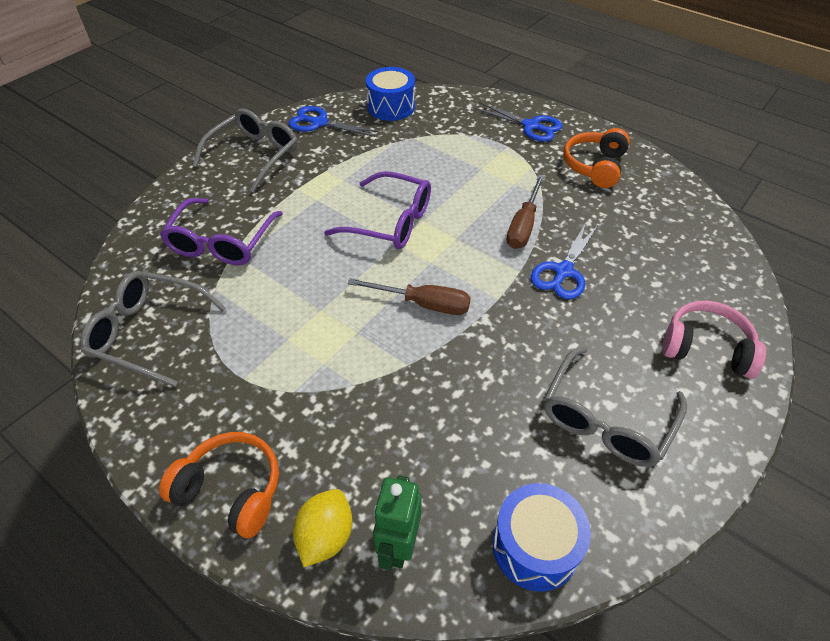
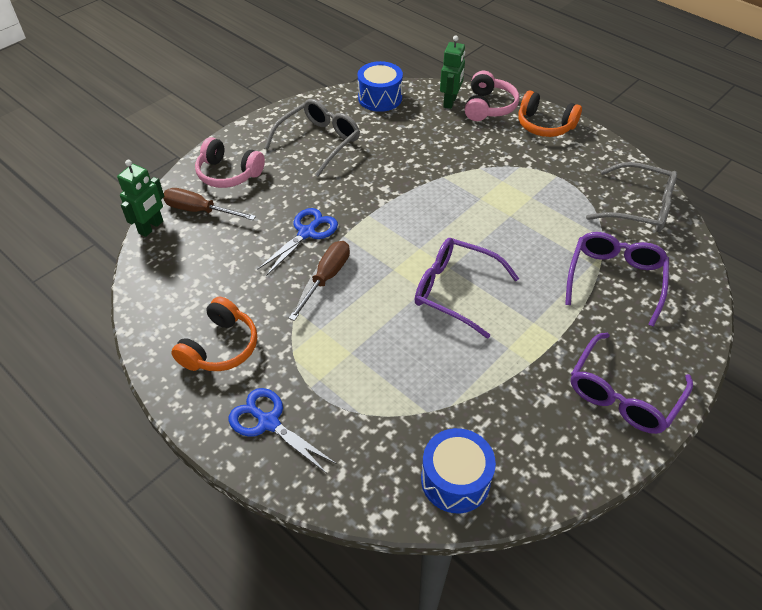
camera: 175 degrees left, 0 degrees up
(254, 155) = (623, 394): grey glasses -> purple glasses
(319, 123) = (554, 451): blue scissors -> none
(326, 536) = (488, 107): yellow lemon -> pink headphones
(423, 304) = (428, 215): brown screwdriver -> brown screwdriver (200, 211)
(744, 266) = (151, 227): none -> green robot

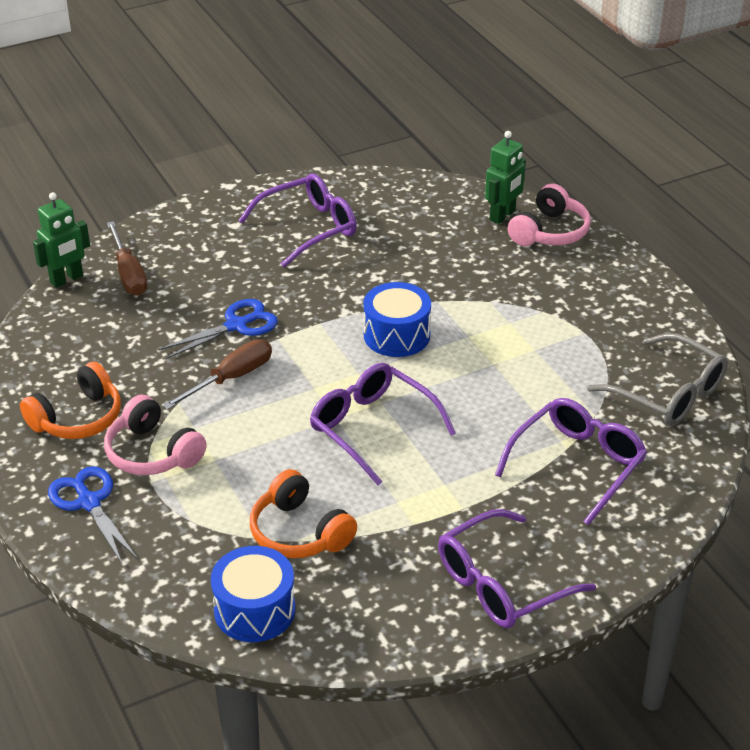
camera: 20 degrees right, 10 degrees down
(200, 211) = (128, 274): brown screwdriver -> brown screwdriver turned 150 degrees counterclockwise
(228, 173) = (182, 241): pink headphones -> pink headphones (153, 453)
(319, 142) = (308, 228): grey glasses -> purple glasses
(380, 98) = (415, 192): blue drum -> blue drum (396, 335)
(544, 125) = (610, 270): orange headphones -> orange headphones (299, 532)

